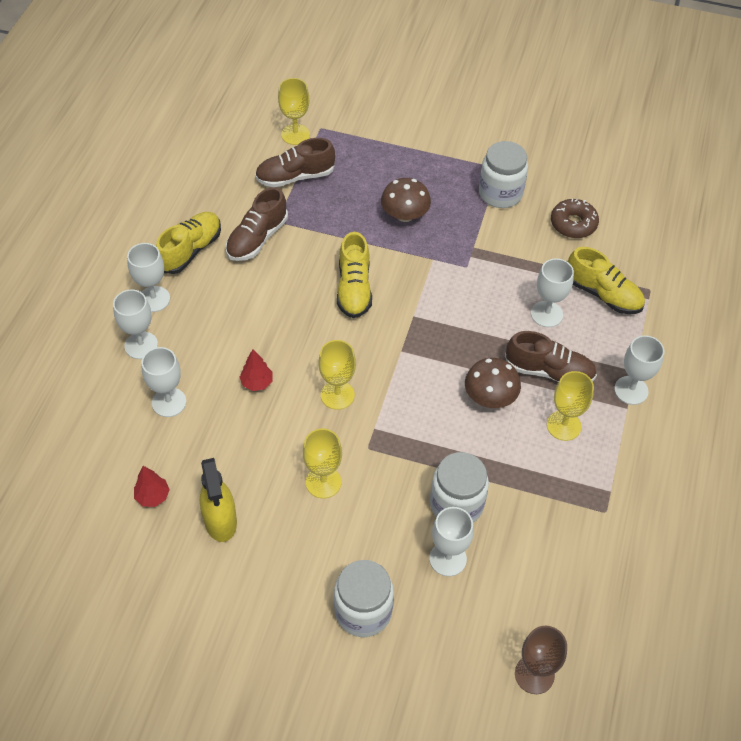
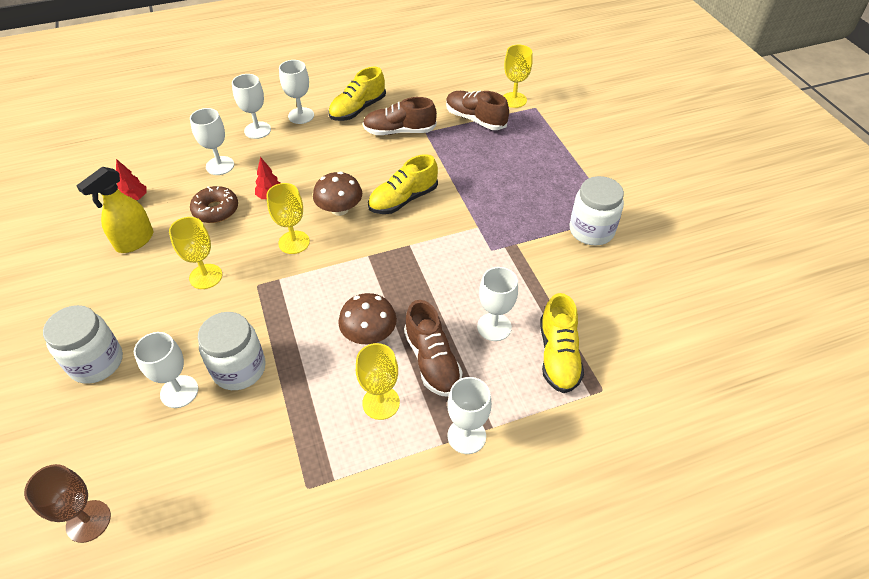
camera: 55 degrees right, 5 degrees down
(190, 250) = (358, 109): yellow shoe -> yellow shoe turned 135 degrees clockwise
(405, 215) = (504, 189): brown mushroom -> brown mushroom (339, 209)
(573, 224) = (615, 293): brown donut -> brown donut (216, 210)

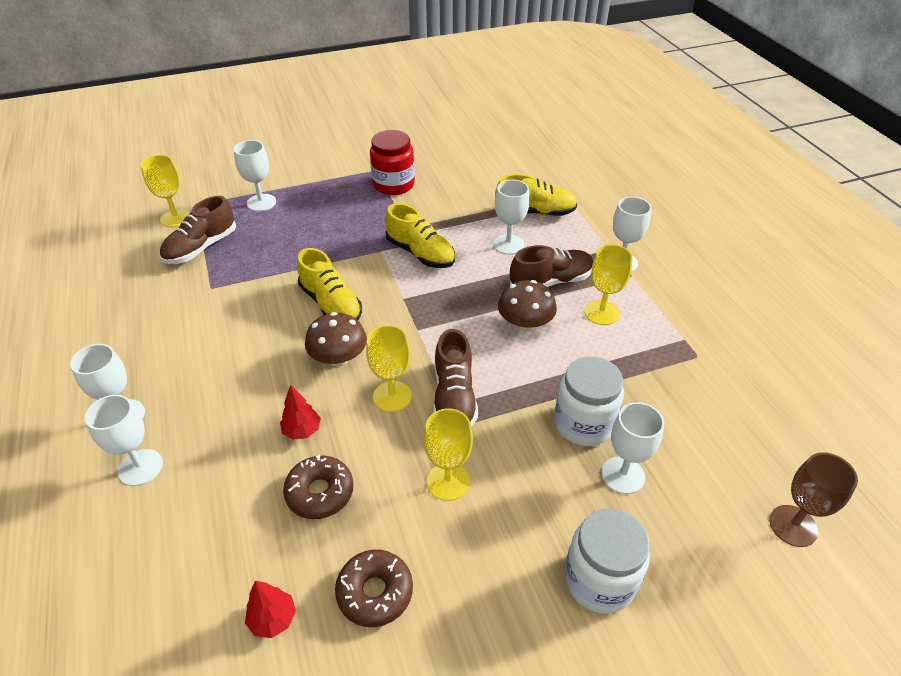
camera: 90 degrees left, 5 degrees down
(134, 241) = (375, 592): yellow spray bottle -> brown donut
(220, 166) = (217, 505): white goblet -> white goblet (261, 202)
(358, 109) = (135, 352): yellow shoe -> yellow shoe (420, 253)
(399, 131) = (201, 310): brown shoe -> brown shoe (454, 398)
(591, 230) = (393, 185): white jar -> red jar

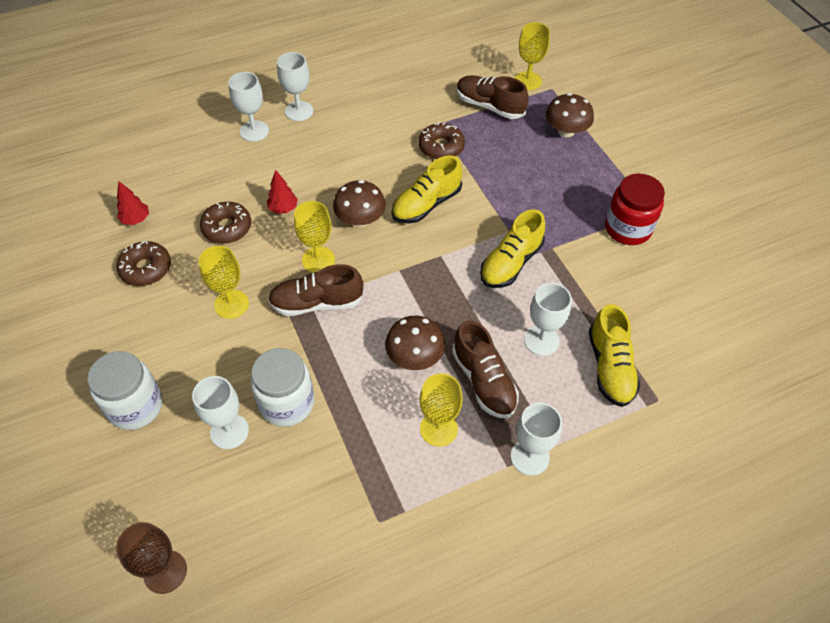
camera: 85 degrees right, 10 degrees up
(249, 287) = (441, 147): none -> brown donut
(261, 202) = (566, 131): white goblet -> brown mushroom

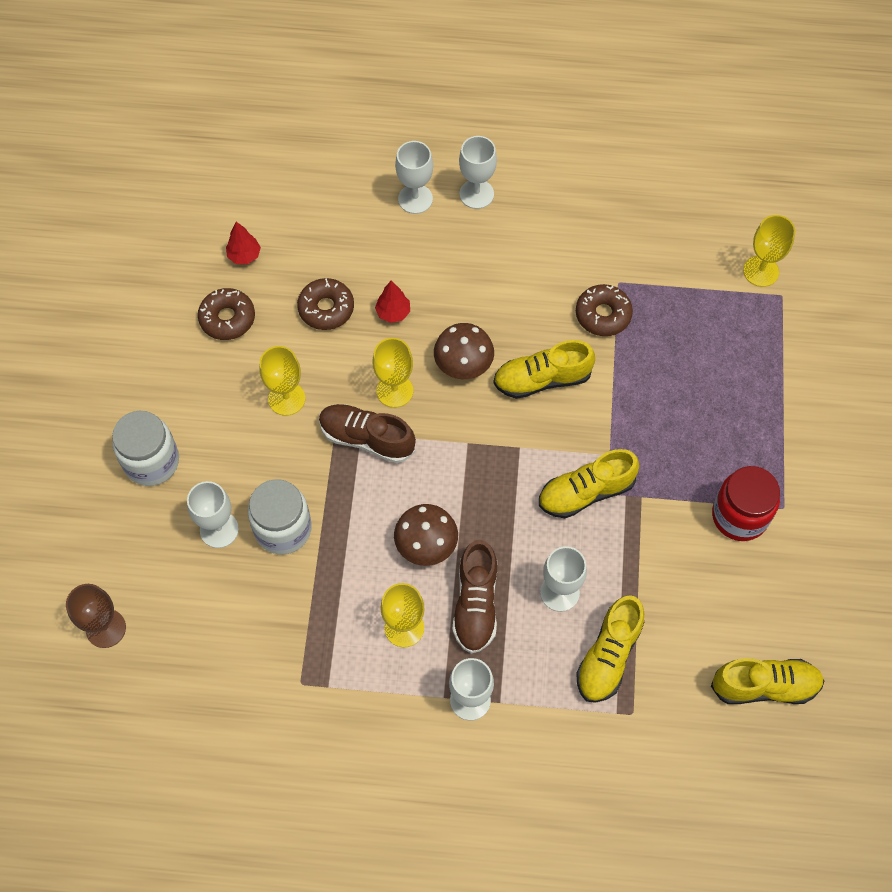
camera: 30 degrees right, 10 degrees up
(489, 106) = (692, 286): brown shoe -> none
(566, 131) = (758, 360): brown mushroom -> none
(732, 331) = (764, 686): none -> yellow shoe

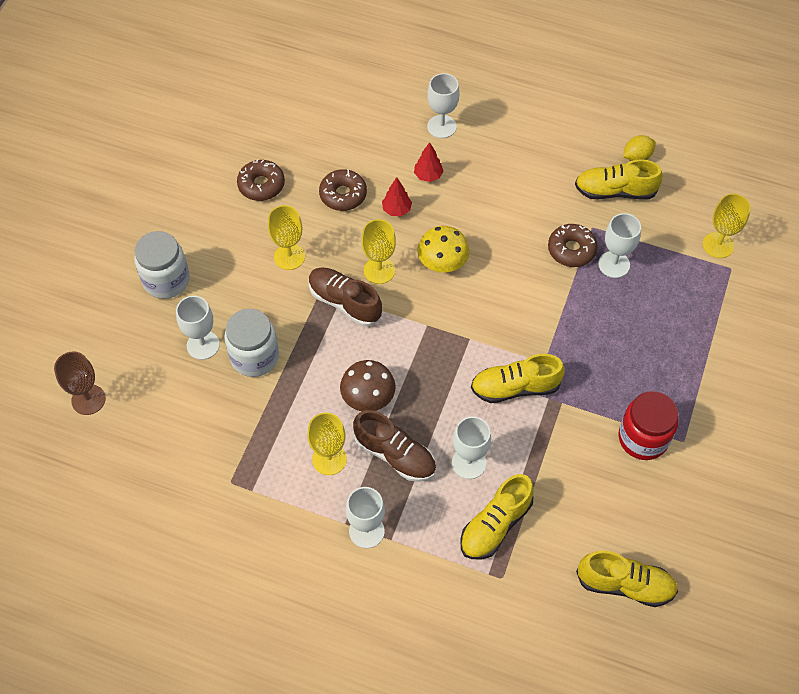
camera: 15 degrees right, 5 degrees down
(244, 255) = (290, 140): red tree -> red tree (428, 175)
(463, 364) = (442, 262): brown mushroom -> yellow mushroom
(476, 194) = (493, 133): white goblet -> white goblet (614, 264)
(476, 604) = (395, 455): brown shoe -> brown shoe turned 75 degrees counterclockwise
(542, 379) = (505, 289): yellow shoe -> yellow shoe (615, 191)
(645, 186) = (637, 157): none -> yellow lemon

